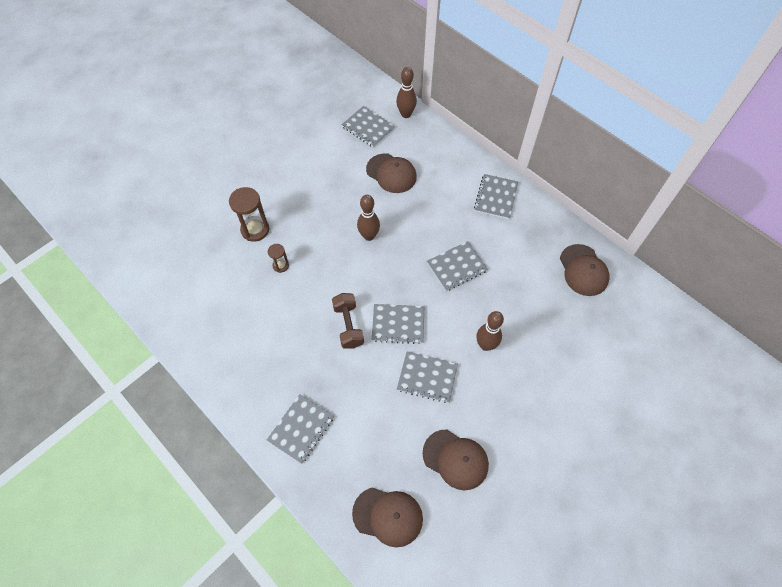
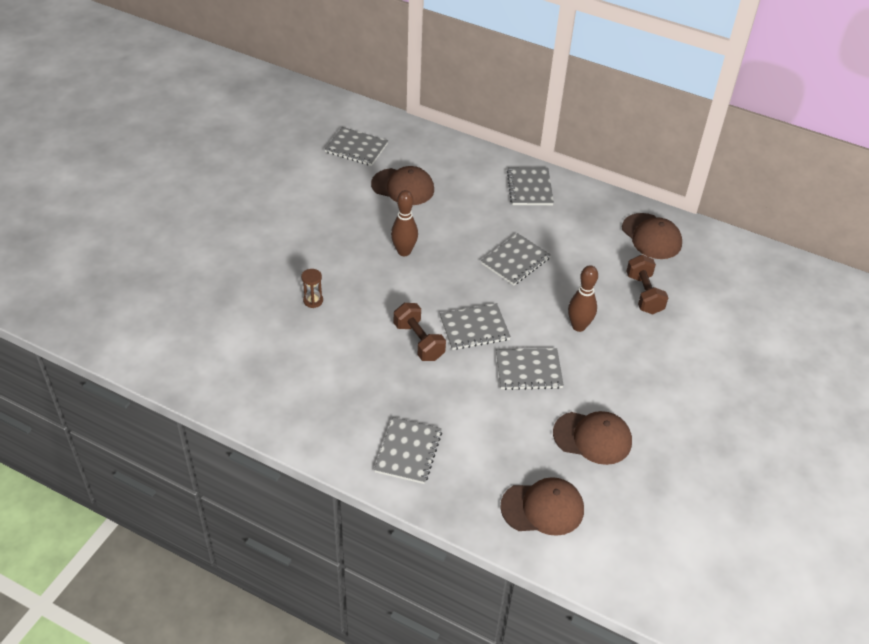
camera: 20 degrees left, 15 degrees down
(255, 230) = (266, 272): brown hourglass -> none
(406, 114) = (394, 127): brown bowling pin -> none
(554, 327) = (644, 294): none -> brown dumbbell

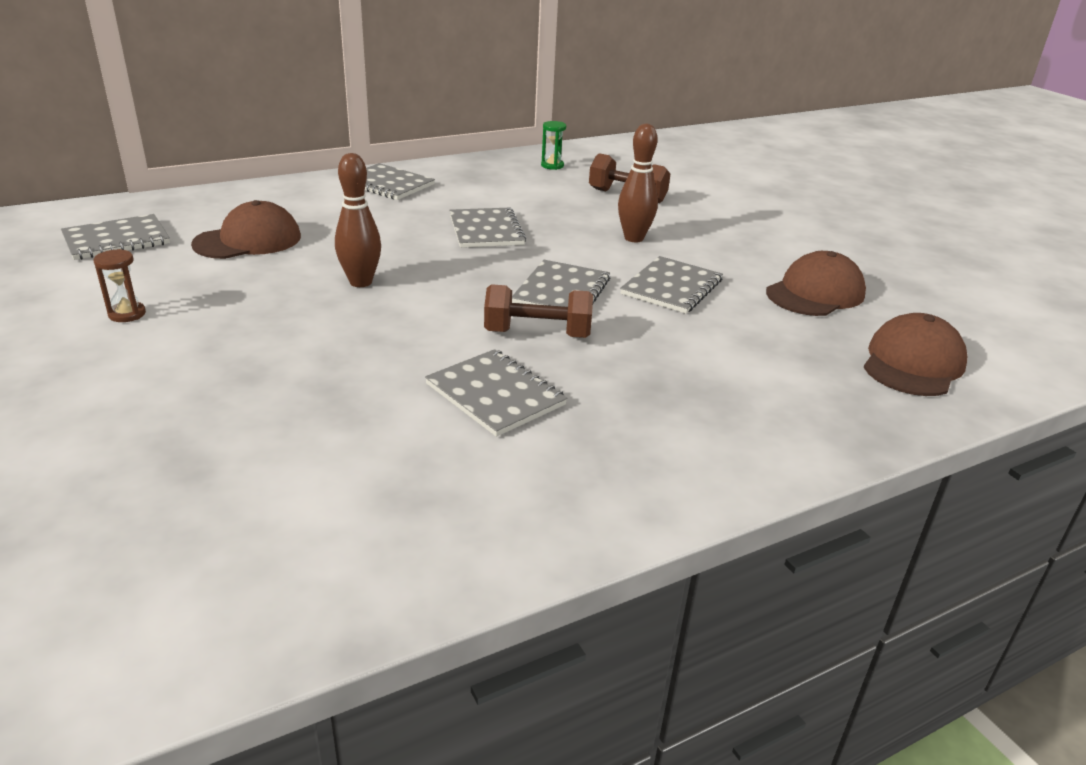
camera: 55 degrees left, 15 degrees down
(313, 301) = (340, 383): brown hourglass -> brown hourglass (127, 314)
(408, 451) = (740, 421): grey notebook -> grey notebook (495, 394)
(651, 236) = (552, 166): brown cap -> green hourglass

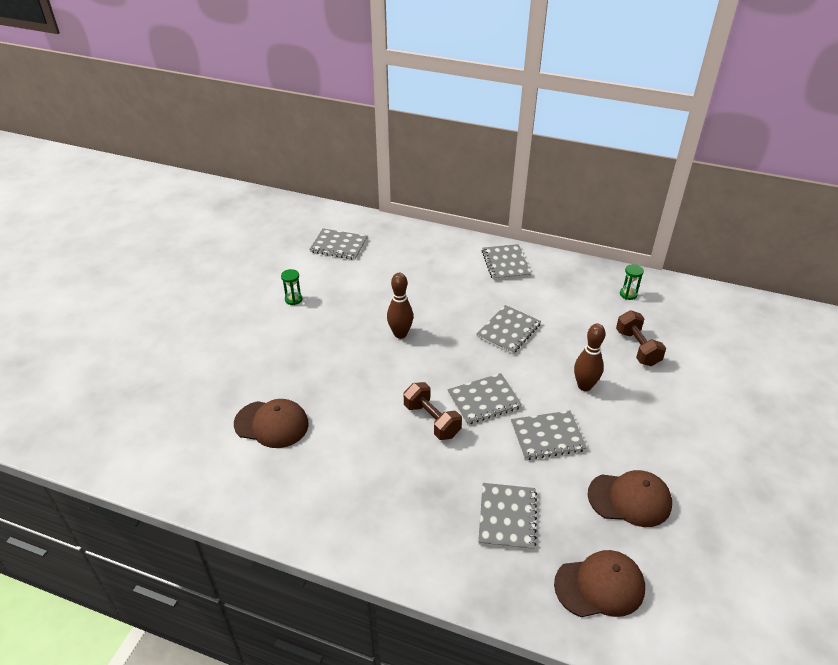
camera: 50 degrees right, 10 degrees up
(127, 314) = (293, 299): brown hourglass -> green hourglass
(248, 240) = (388, 275): brown cap -> brown cap (271, 424)
(495, 394) = (365, 442): grey notebook -> grey notebook (507, 517)

